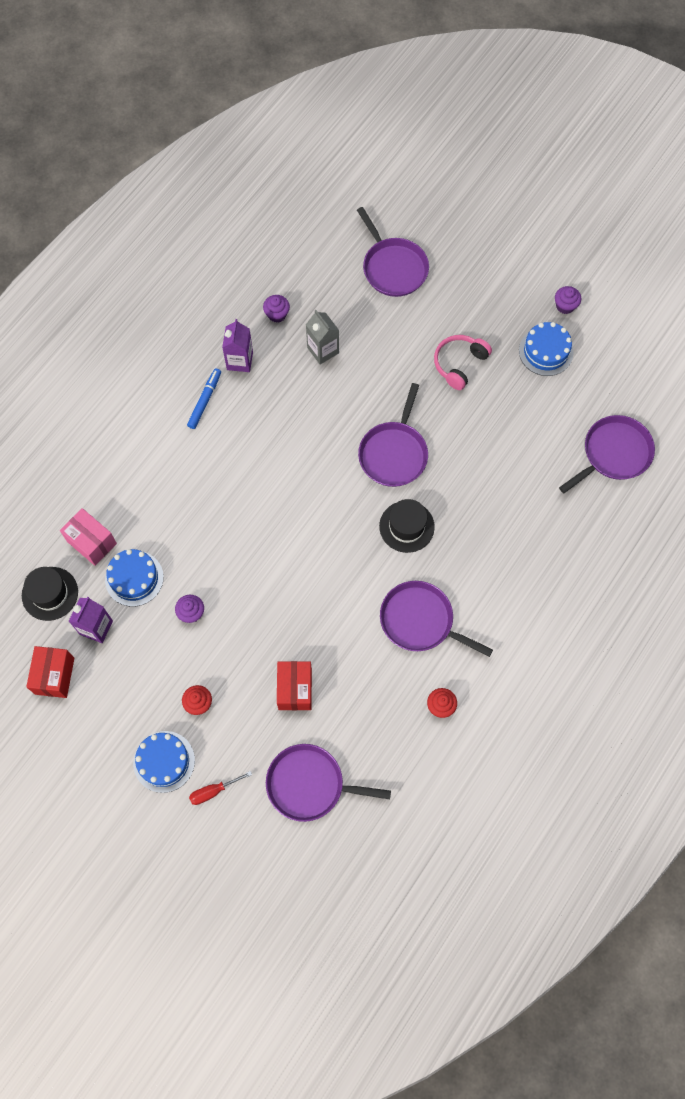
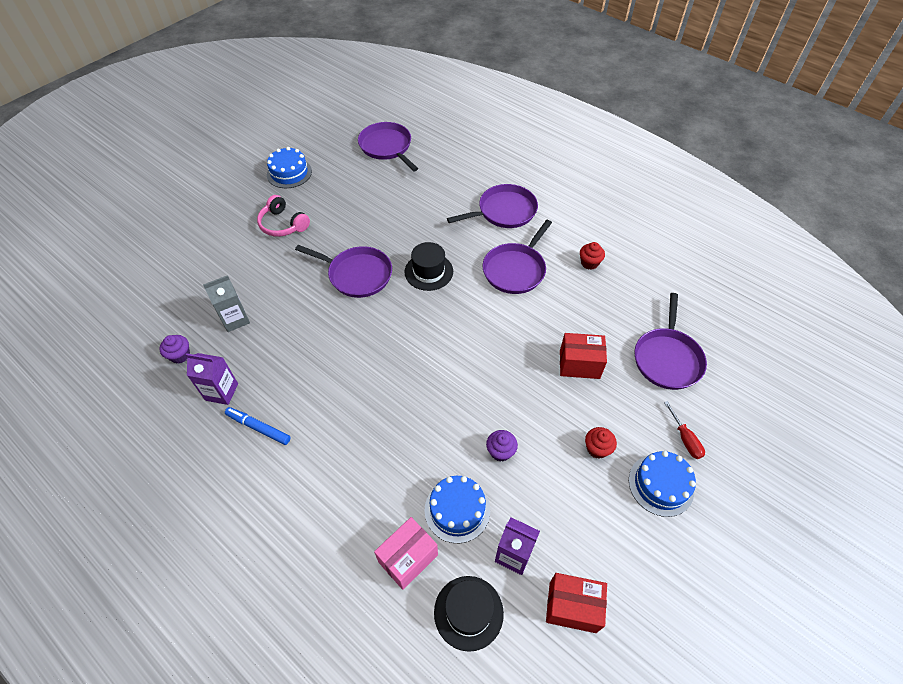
camera: 85 degrees left, 15 degrees down
(393, 268) = (168, 260): purple pan -> purple pan (504, 211)
(565, 306) = (252, 158): purple cupcake -> none

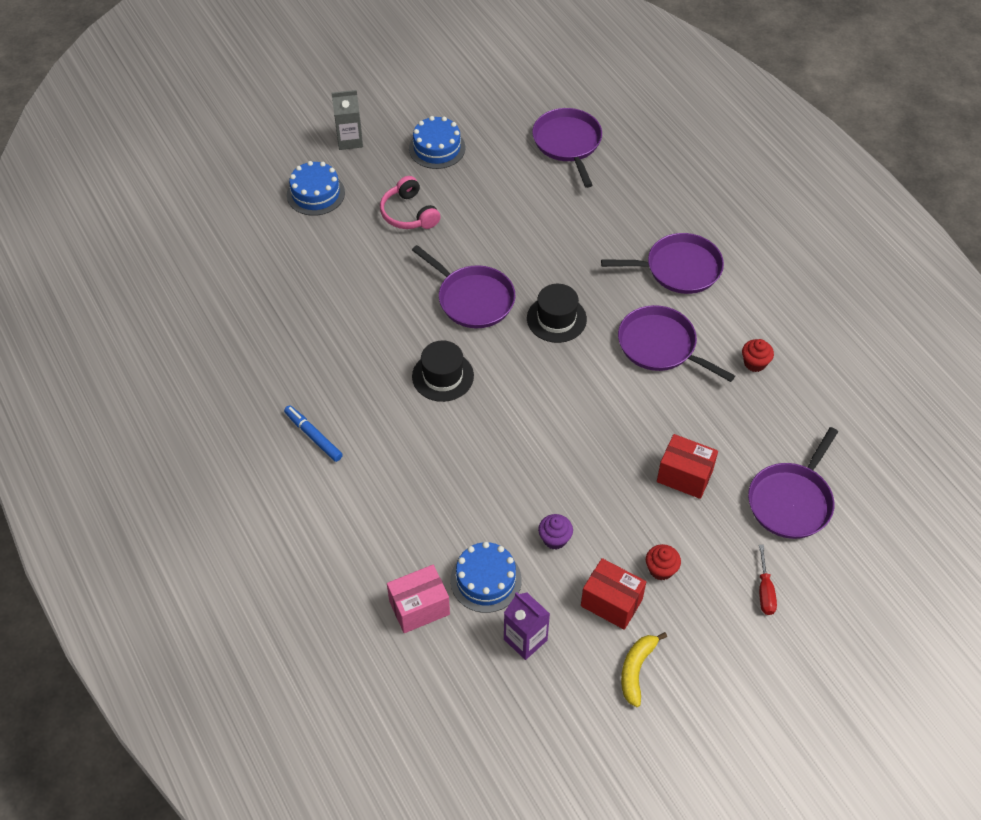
camera: 20 degrees right, 0 degrees up
(180, 355) = (255, 336): purple cupcake -> none
(221, 392) = (287, 388): purple carton -> none
(235, 319) = (323, 313): grey carton -> grey carton (349, 140)
(468, 612) = (459, 674): black hat -> black hat (443, 376)
(515, 270) = (660, 346): purple pan -> purple pan turned 75 degrees clockwise
(572, 607) = (563, 704): red box -> red box (611, 602)
(619, 548) = (636, 670): none -> yellow banana
(661, 485) = (713, 627): blue cake -> blue cake (315, 194)

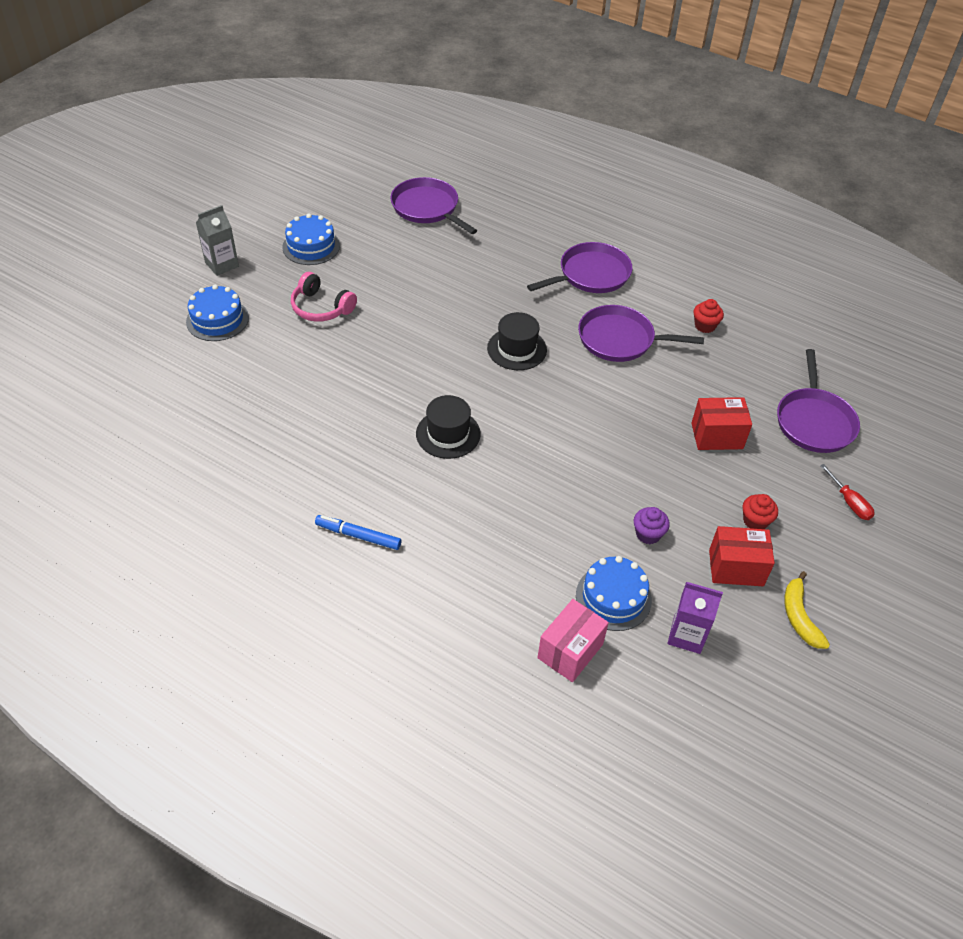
camera: 30 degrees left, 5 degrees down
(473, 299) = (430, 359): purple pan -> none

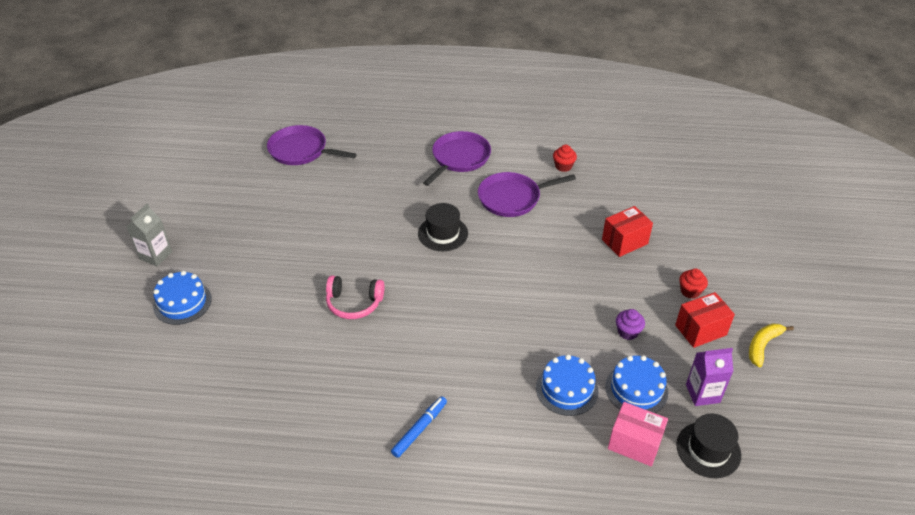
camera: 25 degrees left, 5 degrees down
(311, 246) = (225, 213): blue cake -> blue cake (567, 389)
(321, 308) = (266, 259): pink headphones -> pink headphones (354, 303)
(358, 536) = (419, 429): blue marker -> blue marker turned 135 degrees clockwise
(448, 434) = (435, 319): black hat -> black hat (708, 450)
(570, 651) = (634, 443): pink box -> pink box turned 75 degrees counterclockwise
(799, 616) = (763, 346): yellow banana -> yellow banana turned 75 degrees clockwise
(814, 422) = (679, 206): purple pan -> none
(849, 502) = (738, 252): red screwdriver -> none

